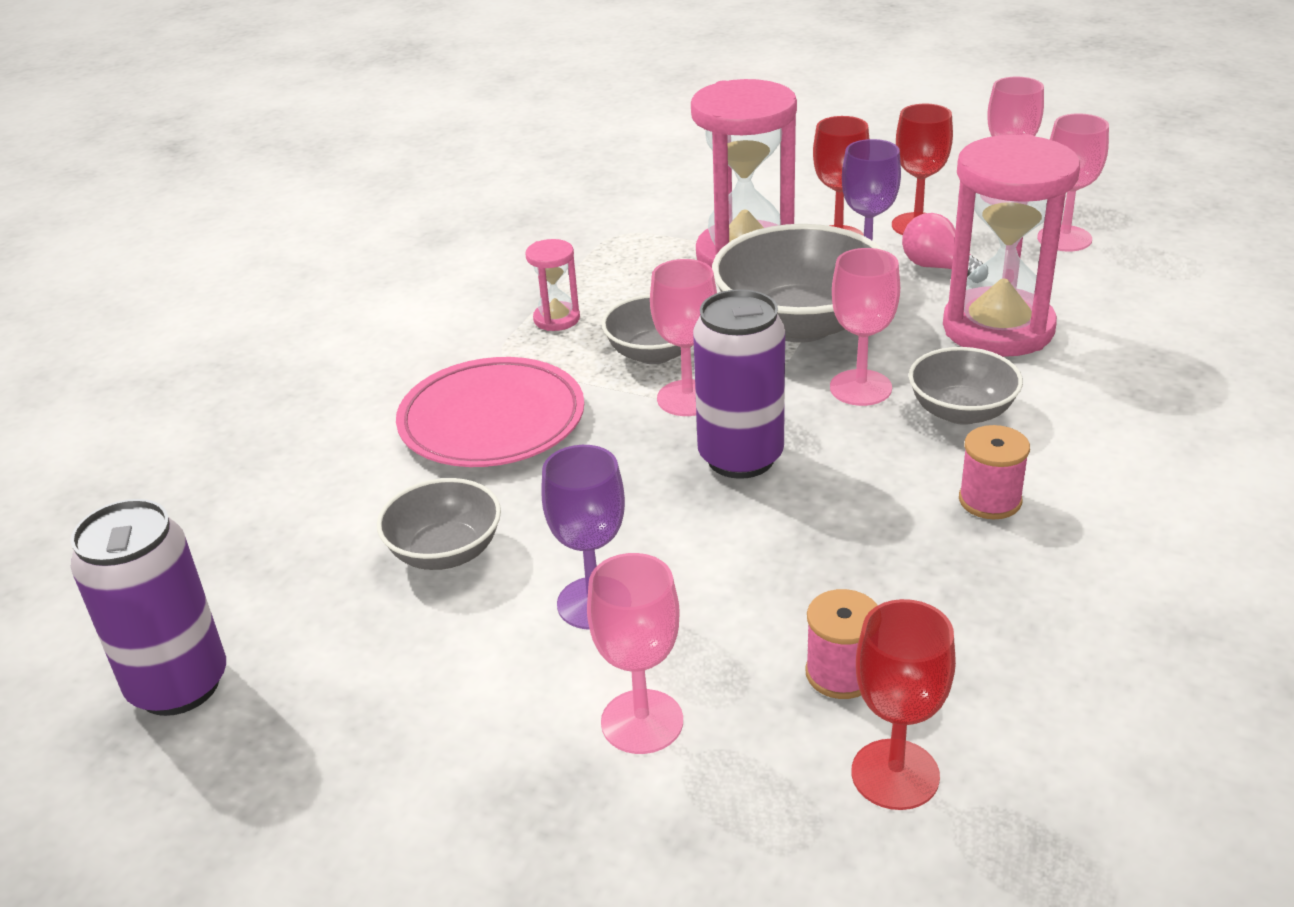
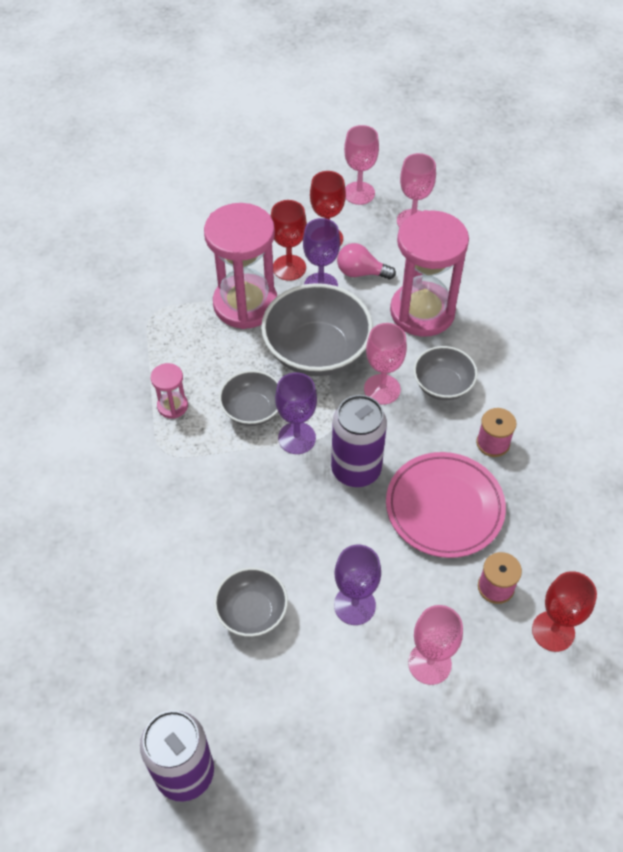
camera: 35 degrees left, 20 degrees up
(492, 420) = (199, 505): pink plate -> pink plate (444, 507)
(687, 398) = (297, 438): pink goblet -> purple goblet

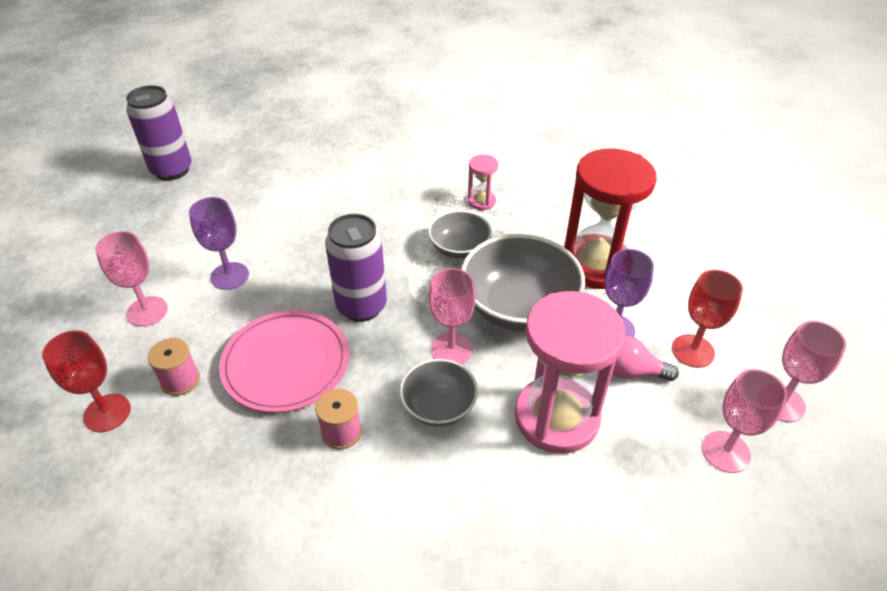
camera: 105 degrees right, 10 degrees down
(245, 304) = (596, 265): pink hourglass -> red hourglass
(252, 612) = (263, 217): grey bowl -> none
(289, 268) = (646, 308): red goblet -> none
(297, 438) = (416, 272): purple goblet -> none
(361, 272) = (631, 371): pink light bulb -> pink light bulb turned 105 degrees counterclockwise

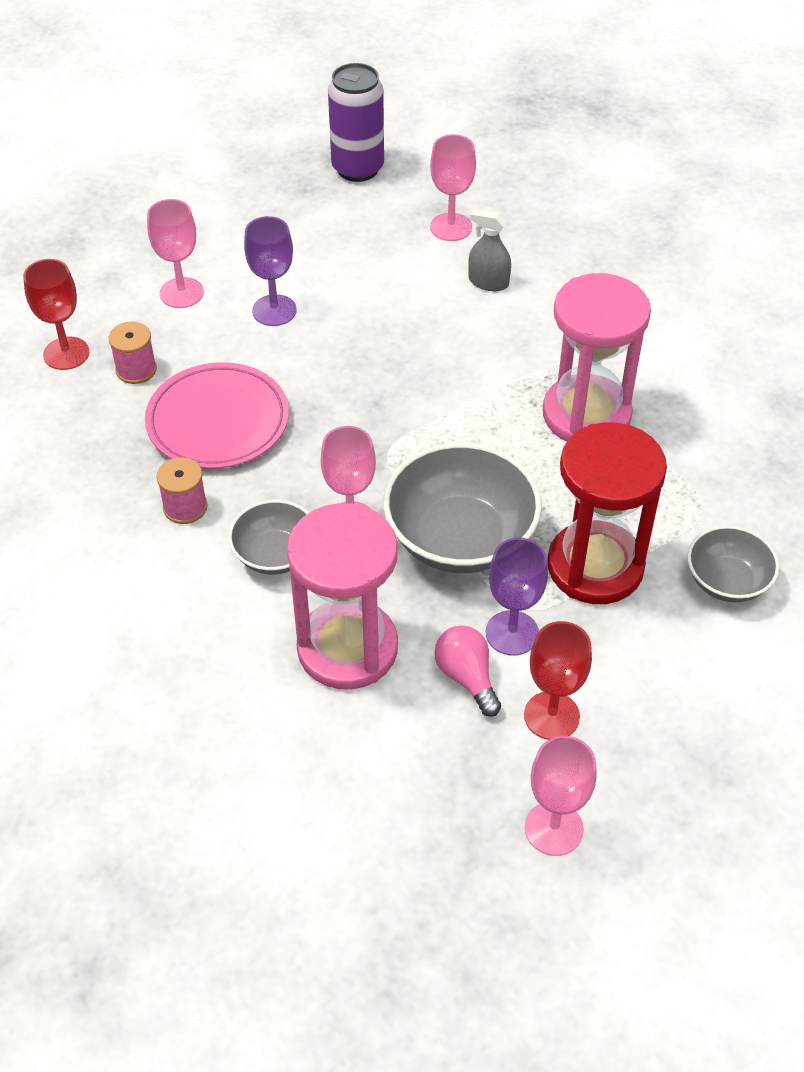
camera: 50 degrees right, 5 degrees up
(337, 176) = (488, 282): none -> grey spray bottle
(361, 306) = (335, 423): purple can -> none
(459, 248) = (492, 442): grey bowl -> grey bowl (727, 581)
(481, 201) = (586, 415): pink hourglass -> pink hourglass, size x2.25
(725, 452) = (436, 806): pink goblet -> pink goblet (451, 227)

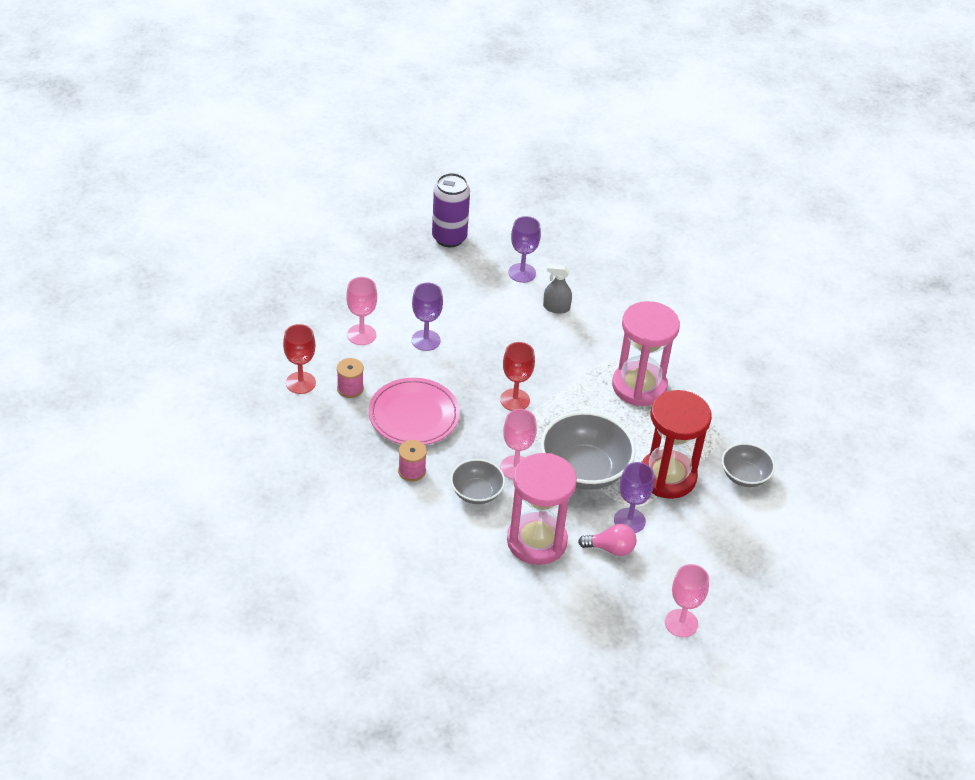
camera: 15 degrees left, 5 degrees down
(451, 227) = (522, 273): pink goblet -> purple goblet
(467, 677) = (610, 548): pink light bulb -> pink light bulb turned 135 degrees clockwise
(551, 716) = (664, 563): red goblet -> red goblet (515, 400)

